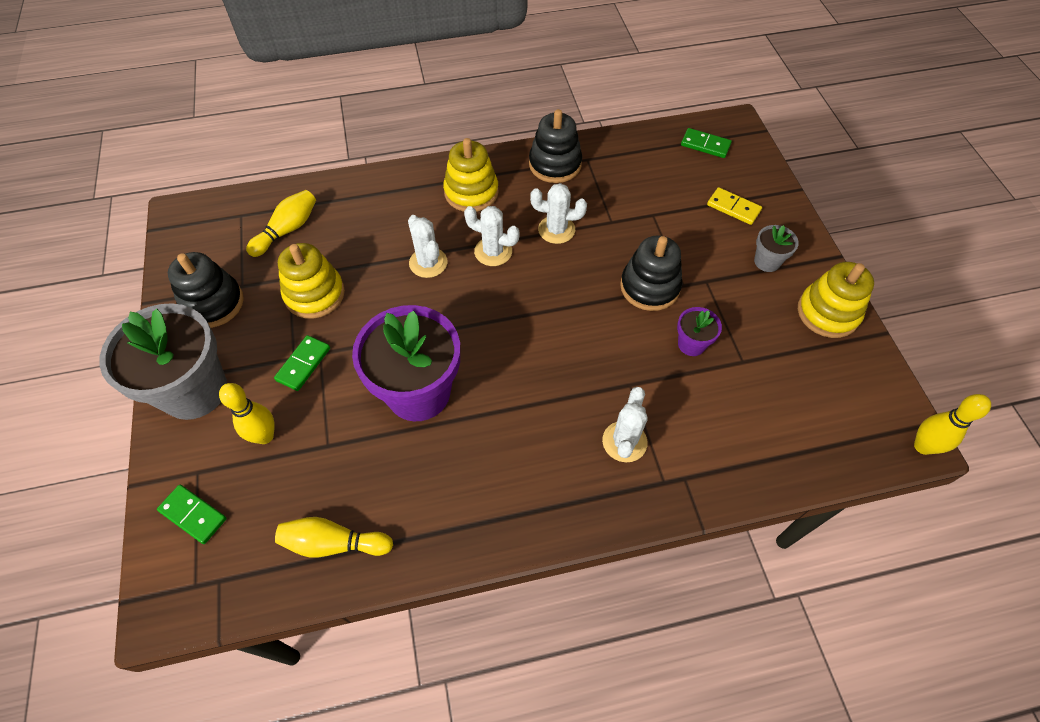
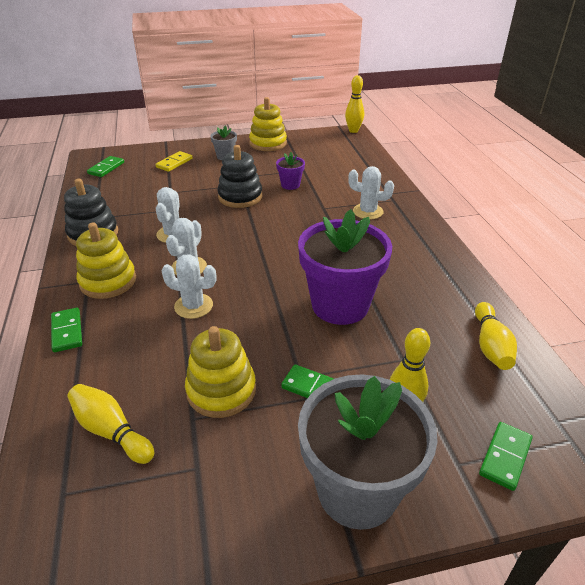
camera: 90 degrees left, 20 degrees down
(213, 303) = (222, 497): black stacking toy -> none
(402, 180) = (67, 331): none -> green domino
(428, 263) = (193, 306): white cactus -> white cactus turned 45 degrees clockwise

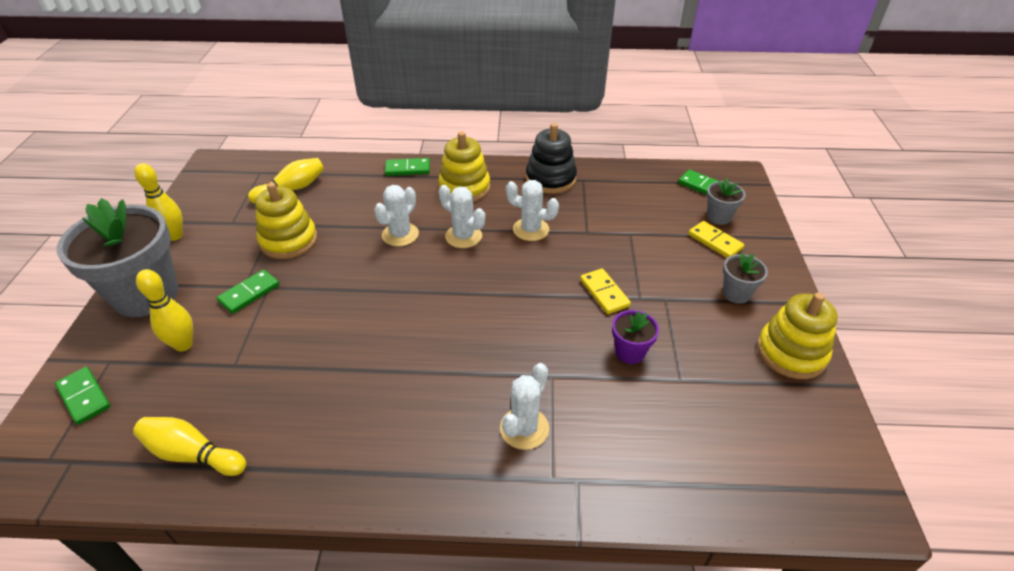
camera: 105 degrees right, 5 degrees up
(145, 162) = (718, 217): none -> grey flower pot
(240, 197) = (604, 293): black stacking toy -> yellow domino
(340, 305) = (339, 338): purple flower pot -> none
(353, 131) = (874, 514): yellow bowling pin -> yellow bowling pin (175, 236)

